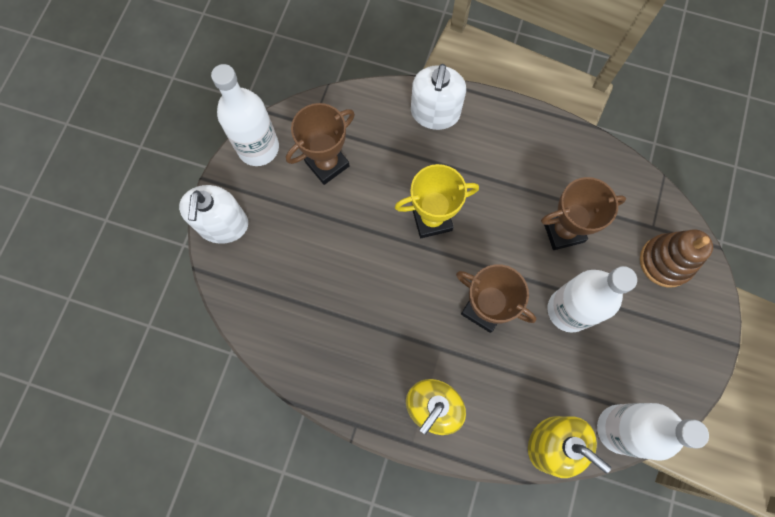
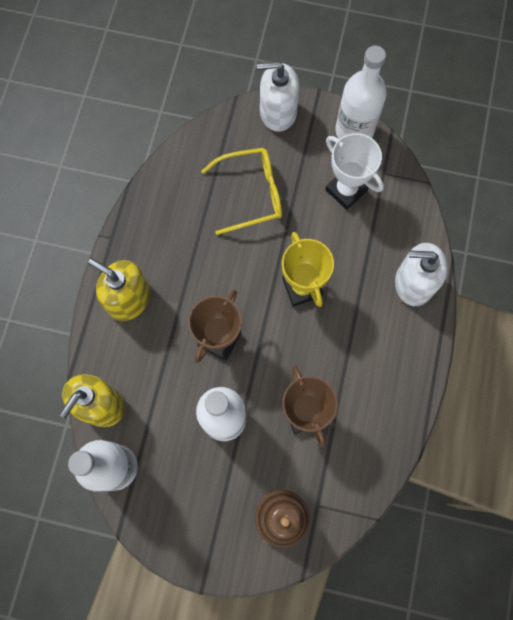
camera: 85 degrees right, 0 degrees up
(319, 262) = (251, 194): none -> yellow glasses
(327, 164) = (346, 190): brown trophy -> white trophy

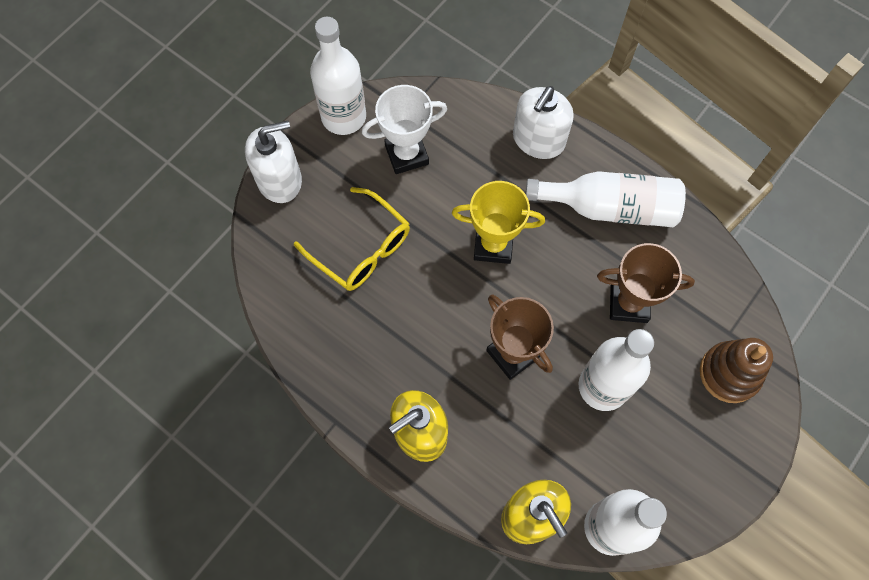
camera: 65 degrees left, 5 degrees down
(251, 194) = (361, 248): yellow glasses -> yellow glasses turned 120 degrees clockwise
(278, 112) = (279, 180): white soap dispenser -> white soap dispenser turned 135 degrees counterclockwise
(381, 365) = (610, 207): none -> white bottle

